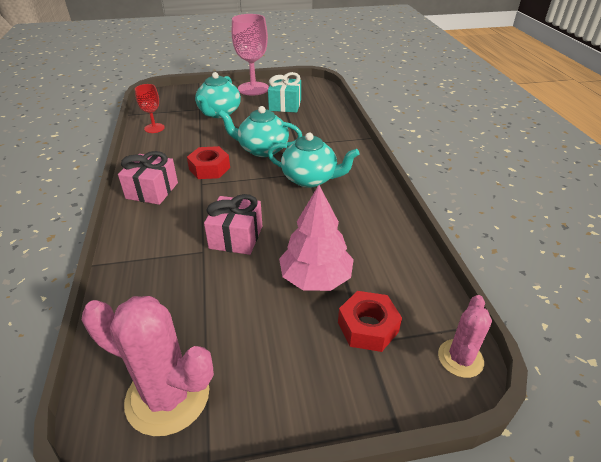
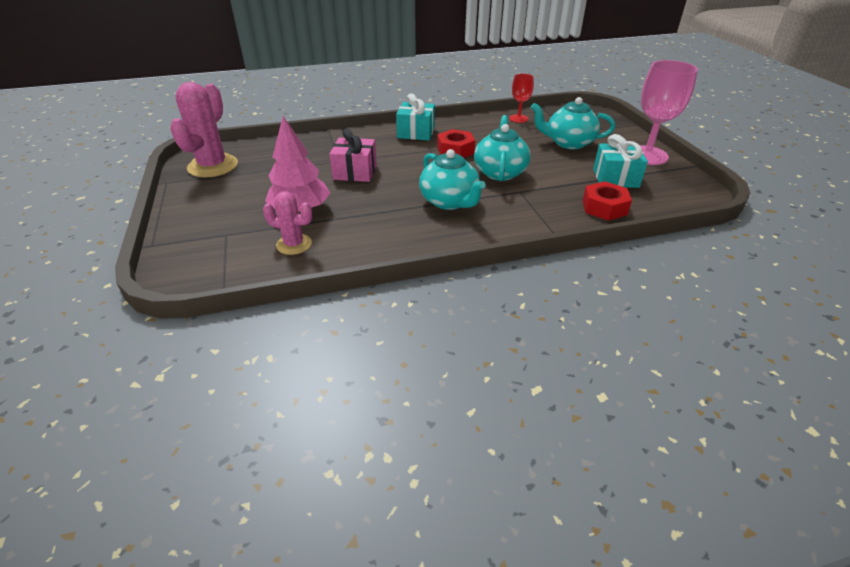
camera: 85 degrees right, 0 degrees up
(152, 190) = (416, 132): pink gift -> turquoise gift
(310, 179) = (450, 202): turquoise teapot -> turquoise teapot turned 45 degrees counterclockwise
(368, 327) = (240, 234): red nut -> red nut (604, 207)
(460, 358) = (192, 280): pink cactus -> pink cactus (294, 244)

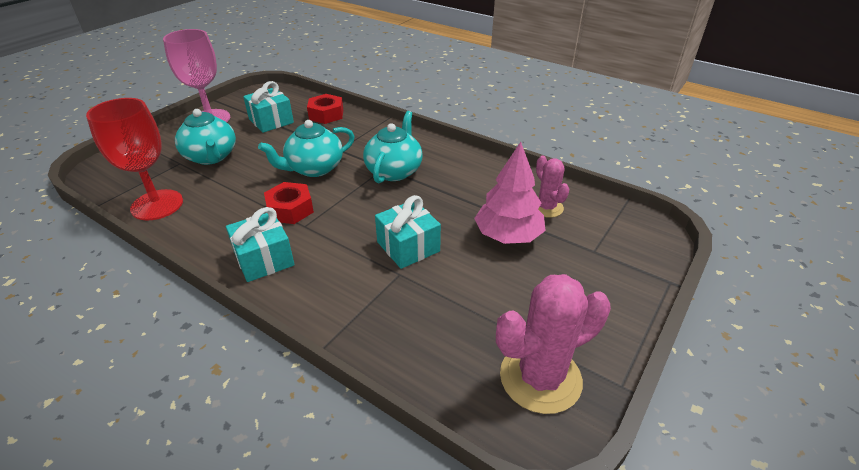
camera: 130 degrees left, 0 degrees up
(355, 172) = (408, 246): pink gift -> turquoise gift
(518, 118) = (157, 205): red goblet -> red goblet, size x1.83

